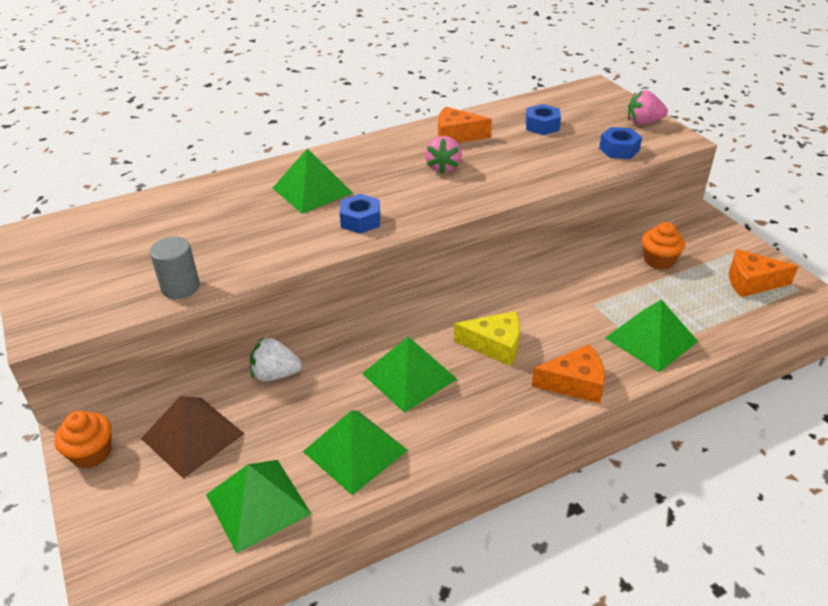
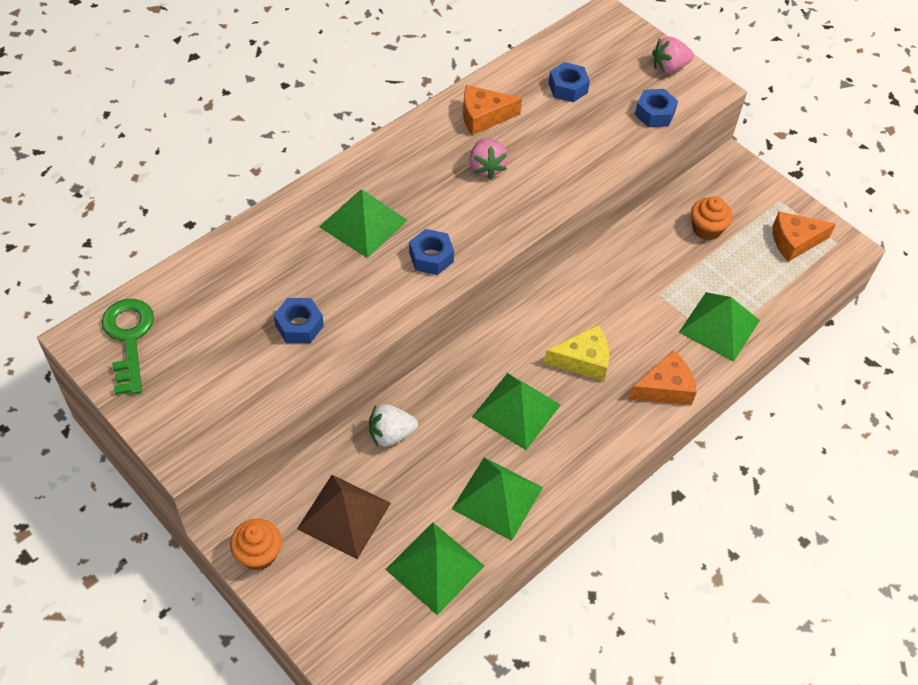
camera: 20 degrees left, 15 degrees up
(60, 240) = (129, 339): none -> green key
(180, 287) = (291, 376): grey cylinder -> none
(211, 252) = (299, 326): none -> blue nut

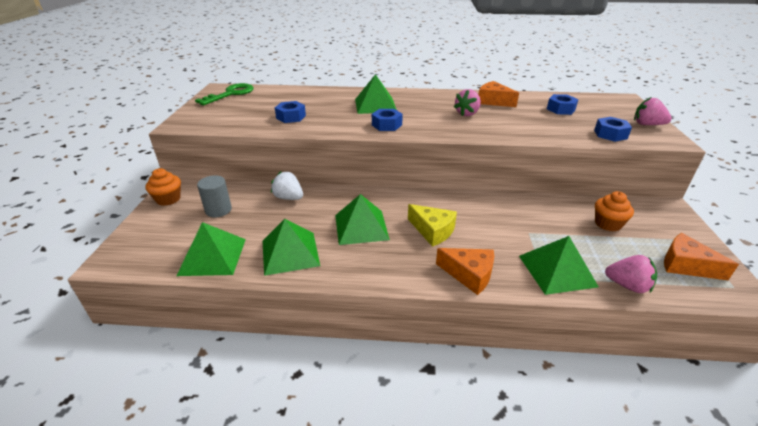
camera: 50 degrees right, 20 degrees down
(344, 516) = (218, 210): brown pyramid -> grey cylinder
(776, 301) = (627, 285): none -> pink strawberry

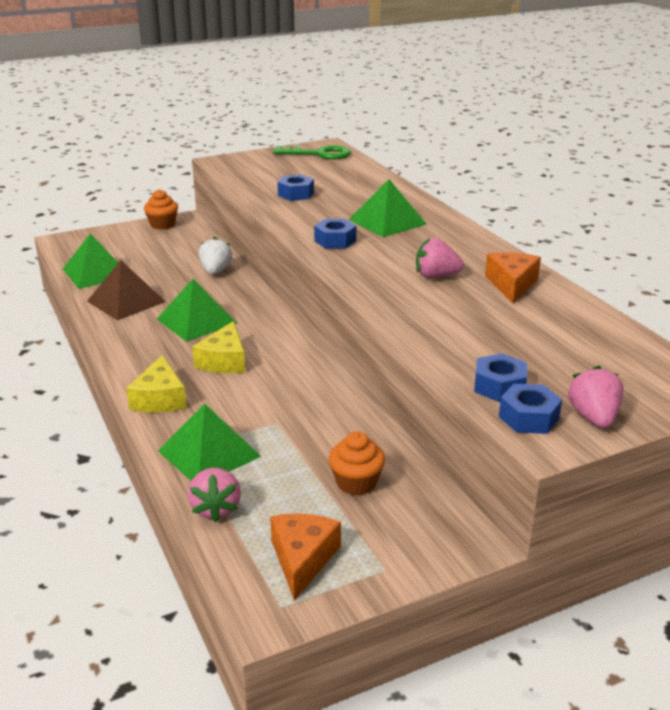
camera: 60 degrees right, 5 degrees down
(218, 210) = (164, 250): grey cylinder -> none
(290, 253) = (126, 301): green pyramid -> brown pyramid
(469, 274) = (160, 399): orange cheese -> yellow cheese
(560, 109) = (554, 337): blue nut -> blue nut (528, 418)

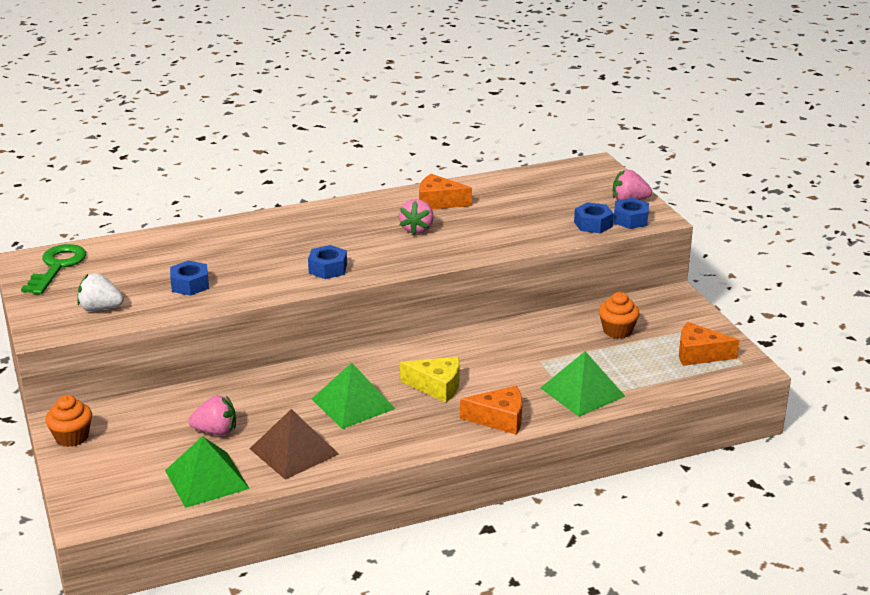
camera: 85 degrees left, 0 degrees up
(160, 399) = (499, 419): yellow cheese -> orange cheese
(215, 271) = (234, 394): white strawberry -> white strawberry (100, 308)
(216, 509) = (650, 387): pink strawberry -> pink strawberry (216, 431)
(387, 222) = (288, 241): green pyramid -> none

